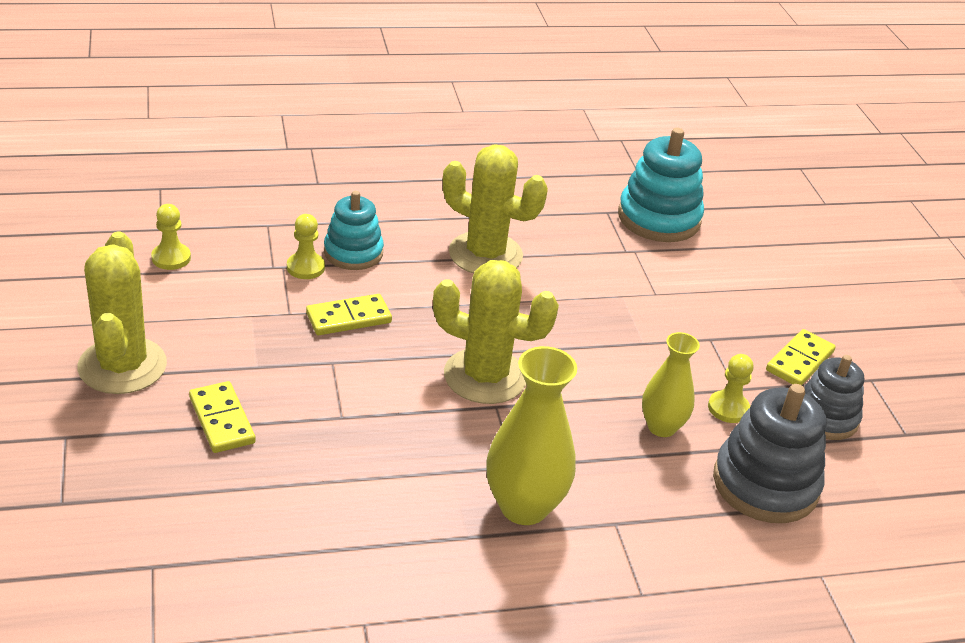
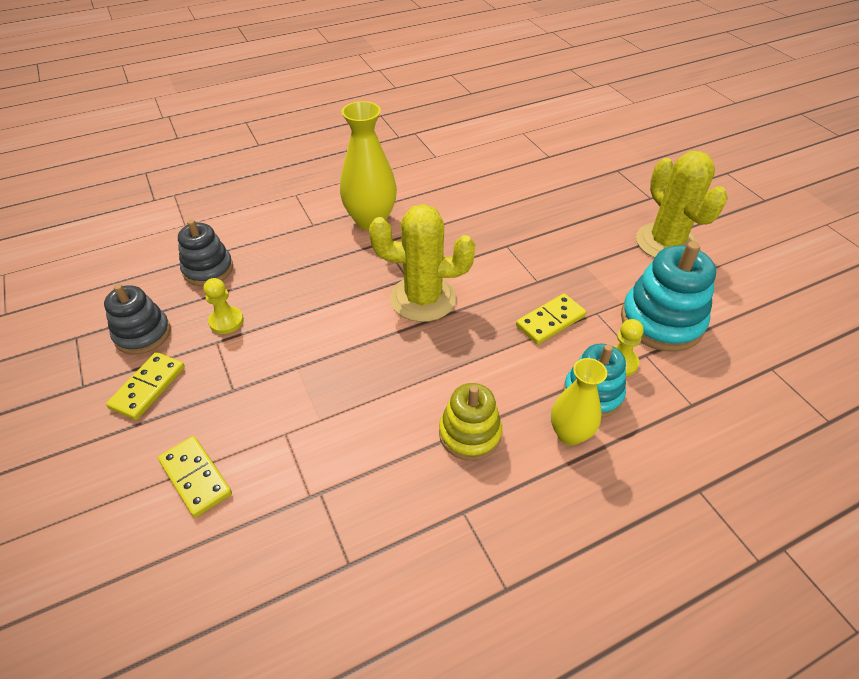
camera: 170 degrees right, 10 degrees up
(171, 258) = (729, 338): yellow pawn -> none
(221, 420) = (576, 226): yellow domino -> yellow domino (196, 477)
(485, 254) = (470, 434): yellow cactus -> yellow stacking toy
(659, 218) = (279, 575): turquoise stacking toy -> turquoise stacking toy (661, 321)
(661, 427) = (282, 292): yellow vase -> yellow vase (570, 434)
(765, 484) = (208, 269): grey stacking toy -> grey stacking toy, size x0.66

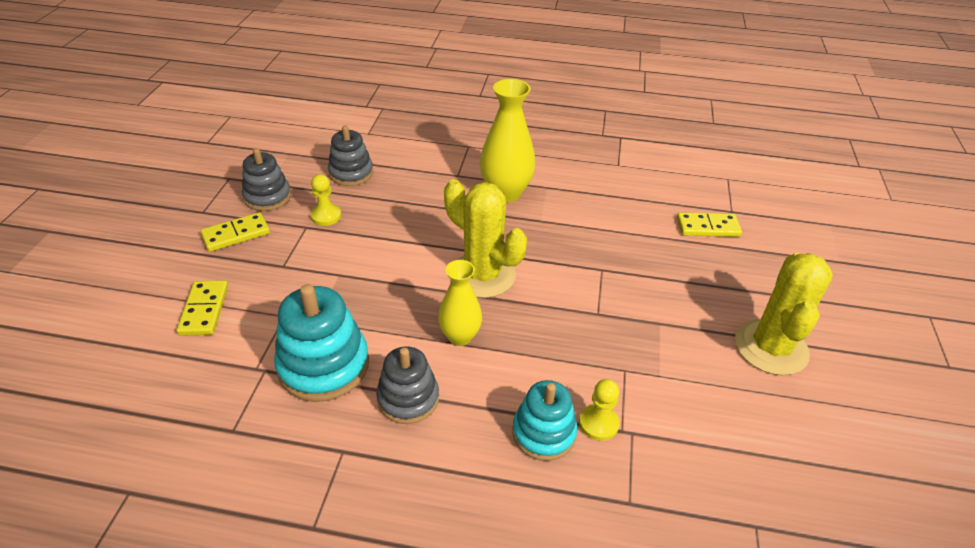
camera: 35 degrees right, 5 degrees down
(470, 434) = (408, 398): yellow stacking toy -> grey stacking toy
(550, 321) = (572, 352): yellow domino -> yellow domino (707, 227)
(570, 434) = (487, 451): yellow vase -> yellow vase (460, 336)
(661, 321) = (682, 414): turquoise stacking toy -> turquoise stacking toy (324, 365)

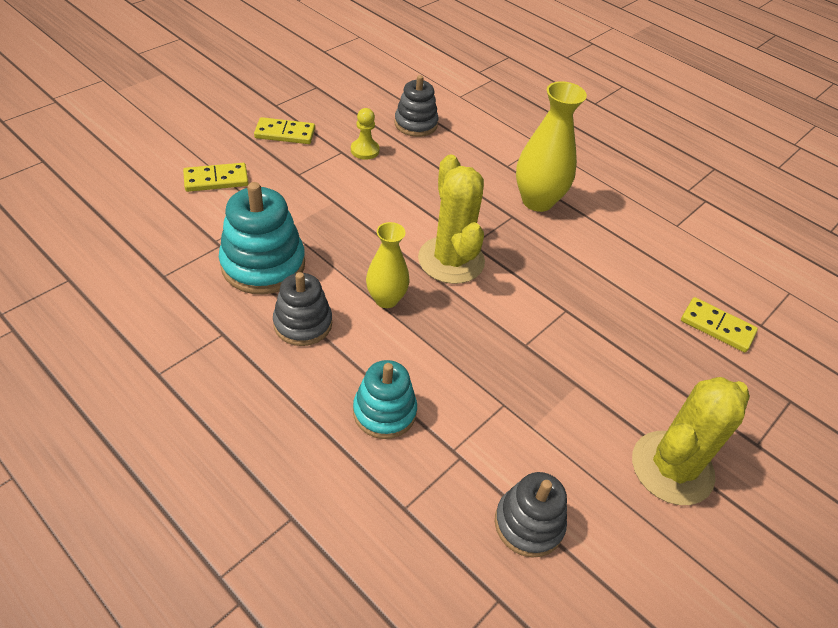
camera: 30 degrees right, 5 degrees up
(204, 310) = (216, 180): yellow domino -> yellow domino turned 45 degrees clockwise
(267, 197) = (333, 115): grey stacking toy -> grey stacking toy (528, 524)
(598, 423) = (438, 432): yellow pawn -> none

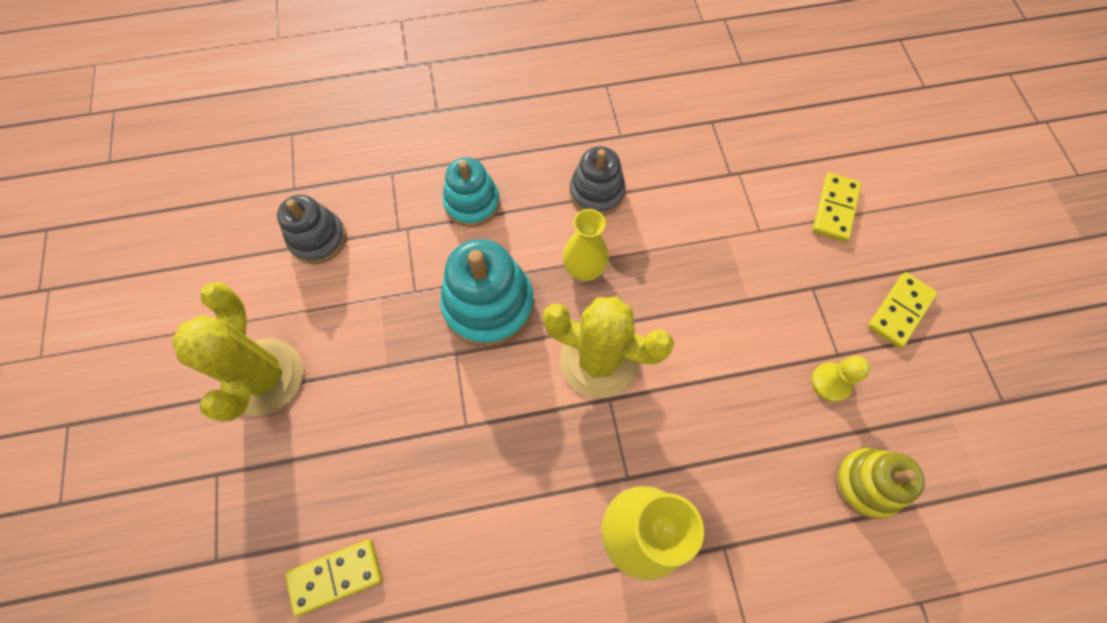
camera: 130 degrees right, 20 degrees up
(263, 265) = (686, 195): turquoise stacking toy -> turquoise stacking toy (488, 305)
(416, 124) = (867, 483): grey stacking toy -> yellow stacking toy

